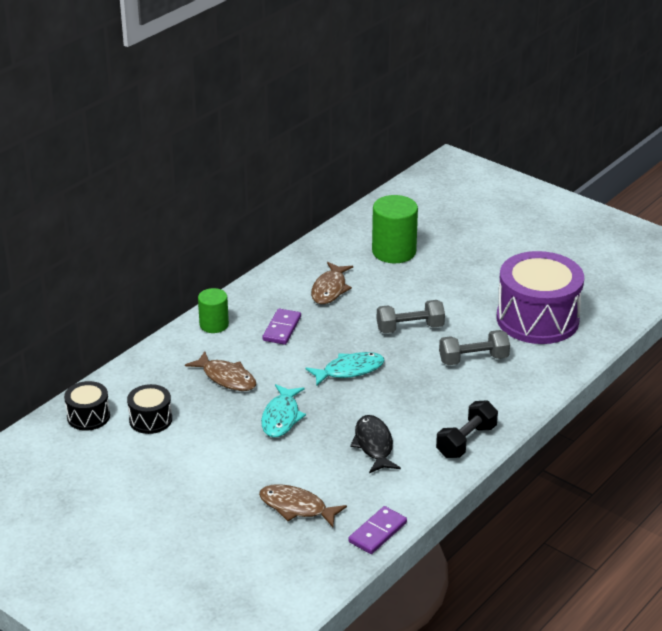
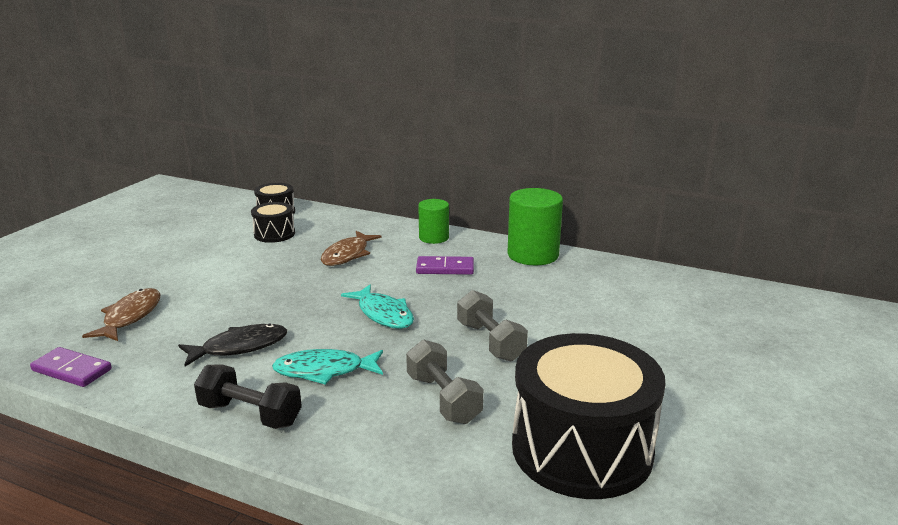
camera: 75 degrees right, 10 degrees down
(281, 417) = (286, 289): turquoise fish -> turquoise fish (324, 371)
(330, 289) = (537, 283): brown fish -> none
(394, 252) = (652, 310): green cylinder -> green cylinder (533, 255)
(537, 319) = (581, 449): purple drum -> black drum

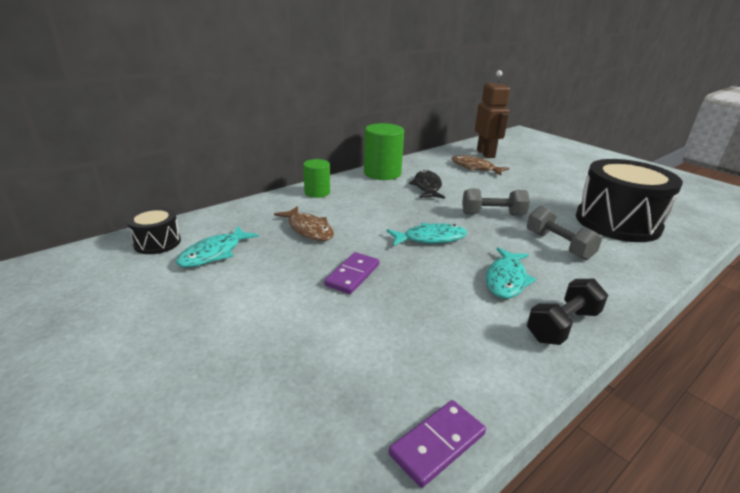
camera: 65 degrees left, 5 degrees up
(130, 316) = (328, 379): brown fish -> brown fish (475, 168)
(240, 347) = (447, 313): black fish -> black fish (427, 187)
(274, 234) = (214, 253): black drum -> turquoise fish
(443, 399) = (558, 245): grey dumbbell -> grey dumbbell turned 60 degrees clockwise
(445, 268) = (374, 201): purple domino -> purple domino (352, 275)
(726, 306) = (486, 154): none -> brown robot

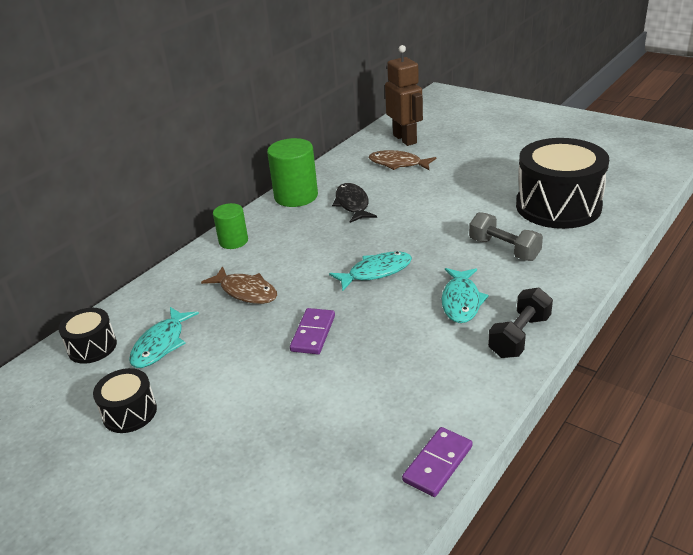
camera: 10 degrees left, 5 degrees up
(150, 303) = (130, 412): none -> black drum
(493, 214) = (432, 226): grey dumbbell -> none

